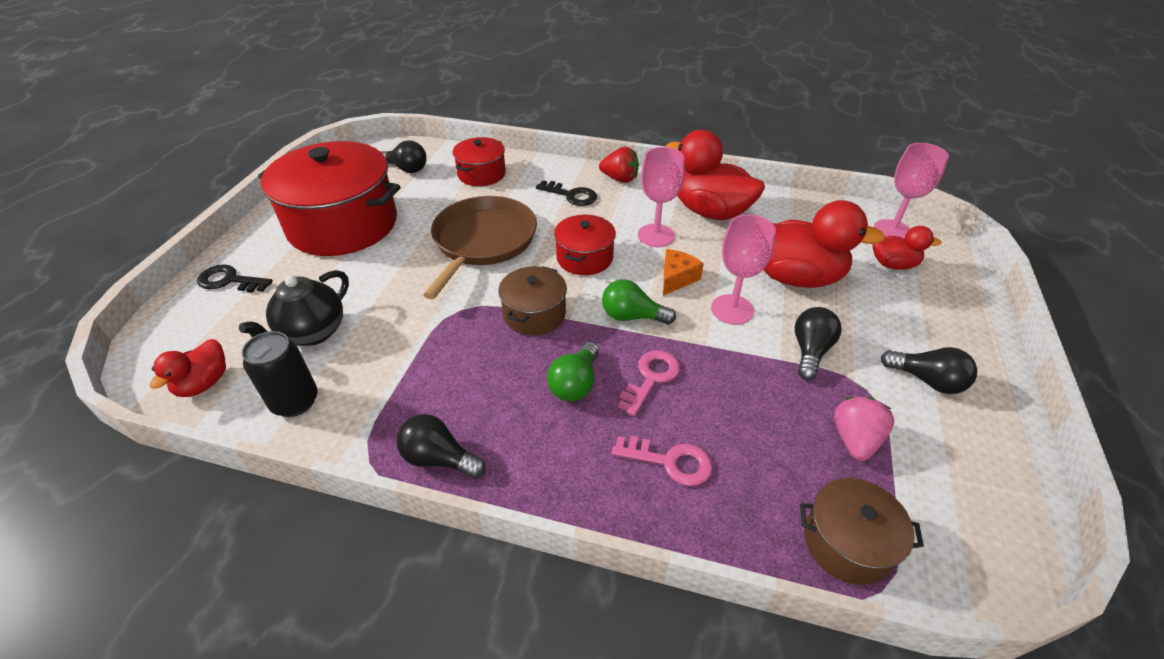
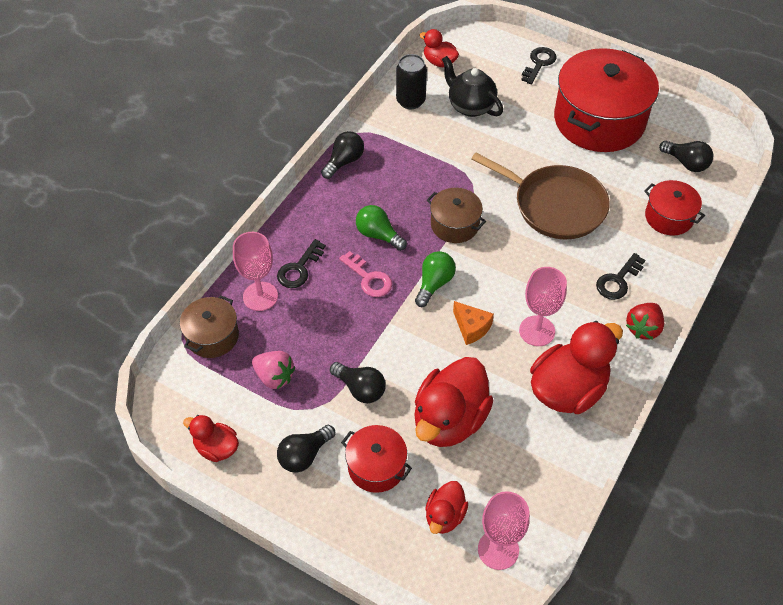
camera: 105 degrees right, 10 degrees up
(406, 169) = (686, 163): black light bulb -> black light bulb turned 90 degrees counterclockwise
(584, 258) = (516, 270): red pot -> red pot (376, 466)
(670, 461) = (299, 269): pink key -> black key
(732, 309) = (422, 354): pink goblet -> pink goblet (260, 296)
(996, 474) = (216, 448): none -> red duck

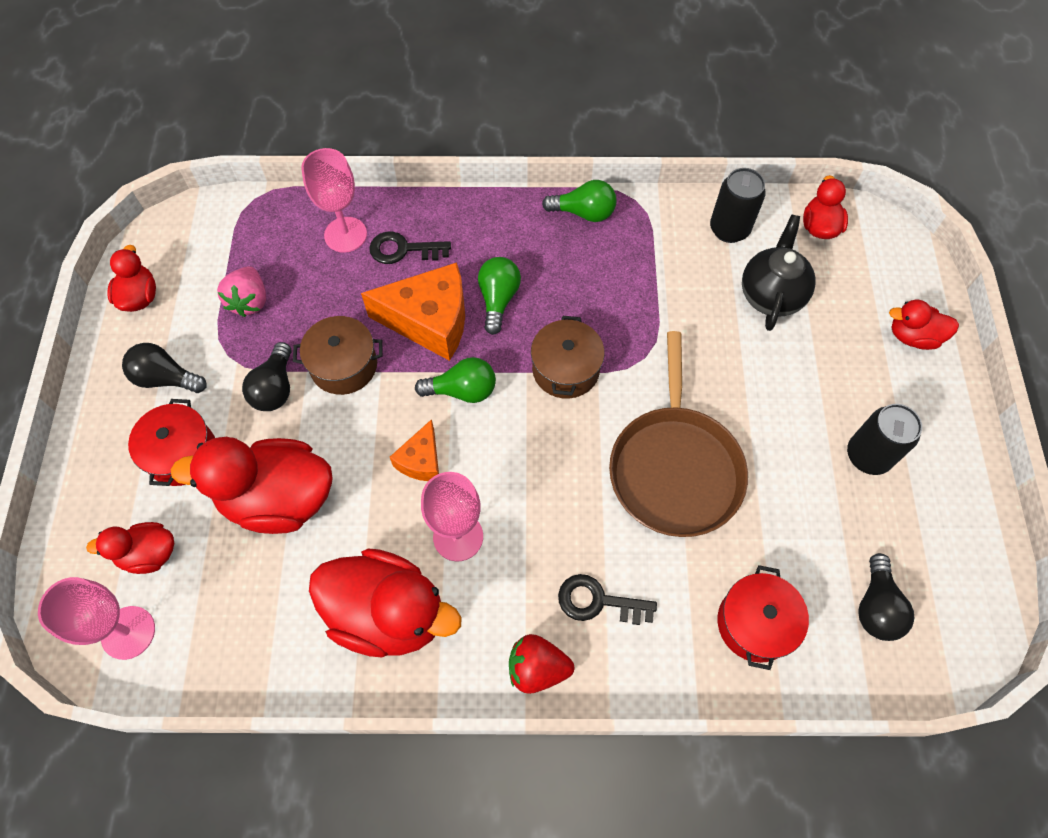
camera: 60 degrees right, 10 degrees up
(212, 336) = (271, 221): brown pot -> brown pot (344, 365)
(344, 162) = (583, 212): black light bulb -> green light bulb
(369, 278) = (430, 321): pink key -> orange cheese
(539, 63) = (913, 336): black key -> red duck
(599, 120) = (868, 456): red pot -> black can

